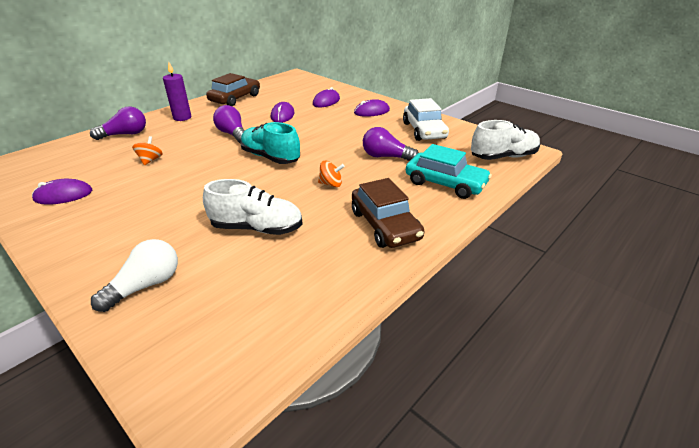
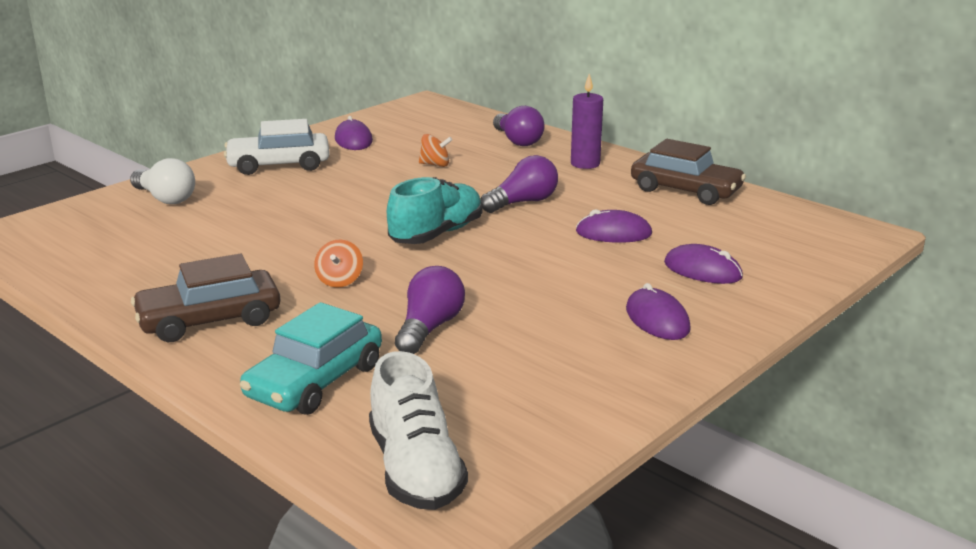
camera: 90 degrees right, 10 degrees down
(257, 228) = (242, 239): white shoe -> none
(424, 130) = (556, 377): white car -> white car (279, 165)

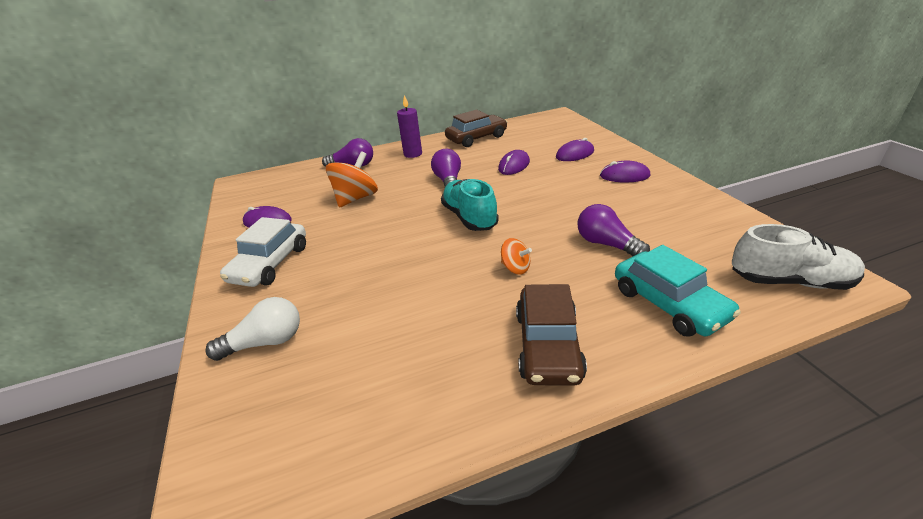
camera: 60 degrees left, 10 degrees up
(435, 165) = (356, 198): orange spinning top -> orange spinning top, size x1.88

